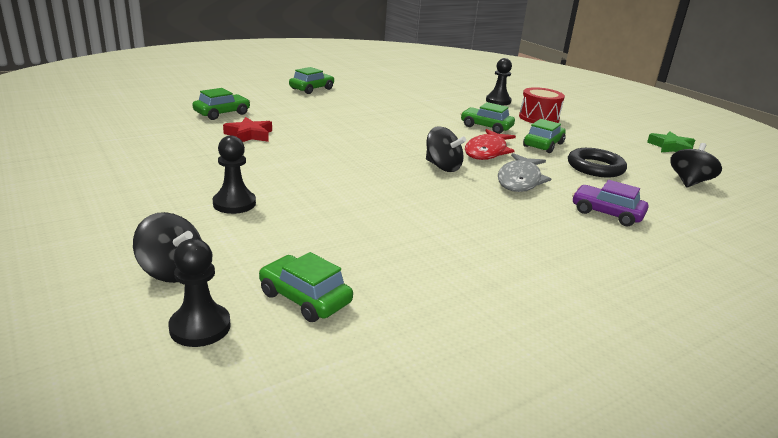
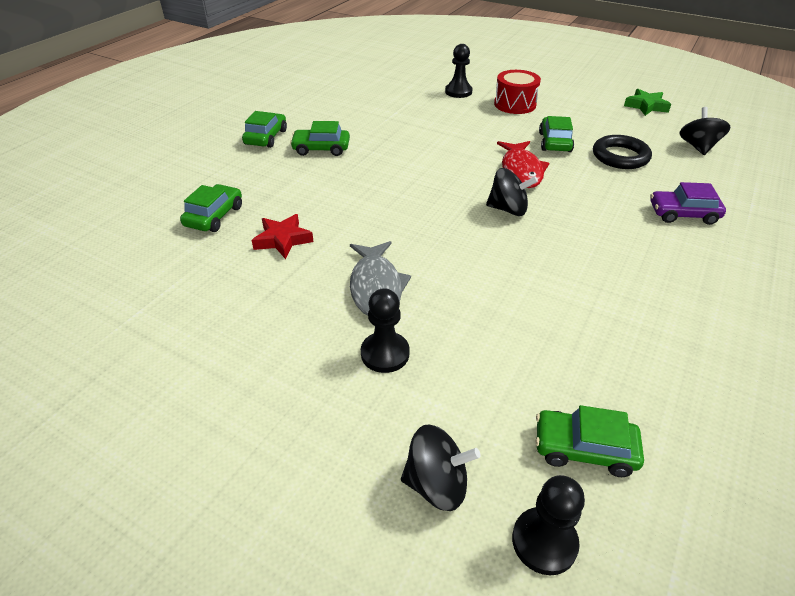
camera: 25 degrees left, 15 degrees up
(486, 127) = (486, 135): green car -> green car (321, 149)
(520, 180) = (584, 200): grey fish -> grey fish (376, 287)

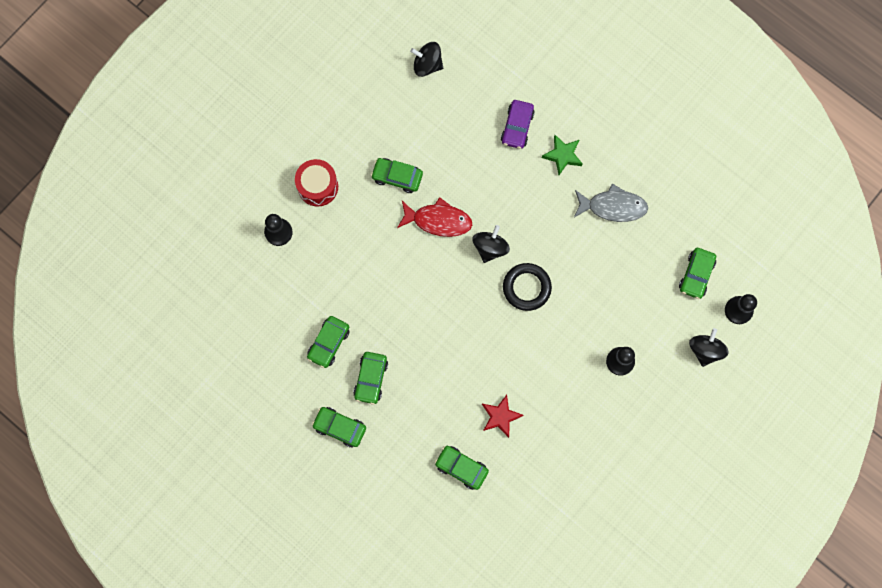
camera: 80 degrees left, 35 degrees up
(355, 124) = (328, 343): none -> green car
(376, 287) = (561, 358): grey fish -> grey fish (613, 206)
(620, 156) = (431, 134): black ring -> black ring (526, 287)
(646, 106) = (346, 69): green star -> green star (562, 155)

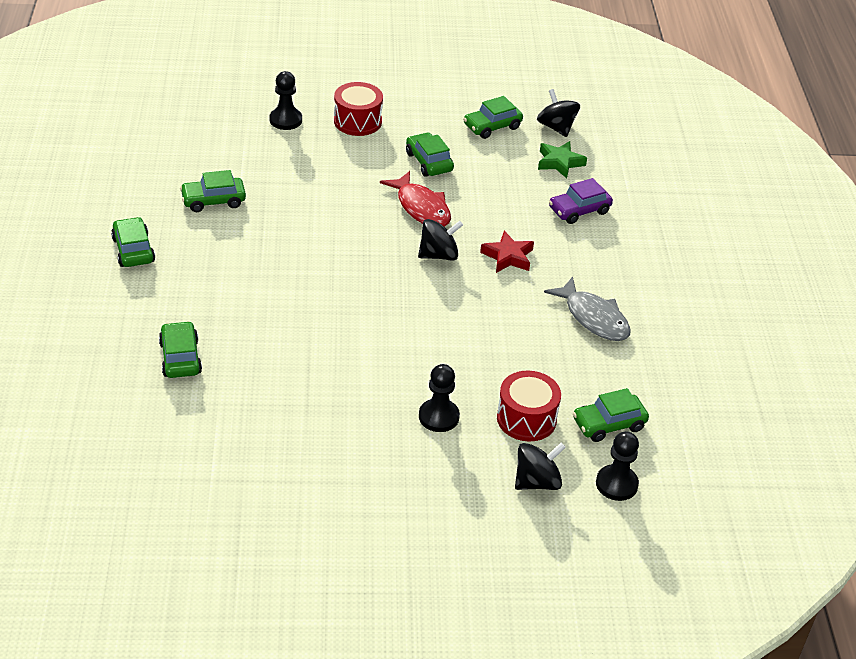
camera: 45 degrees right, 35 degrees down
(371, 379) = (208, 245): green car -> green car (492, 126)
(500, 416) = (270, 357): red star -> red star (508, 256)
(526, 287) = (430, 302): black ring -> none
(562, 155) = (594, 255): green star -> green star (559, 162)
(658, 315) = (526, 419): none -> red drum

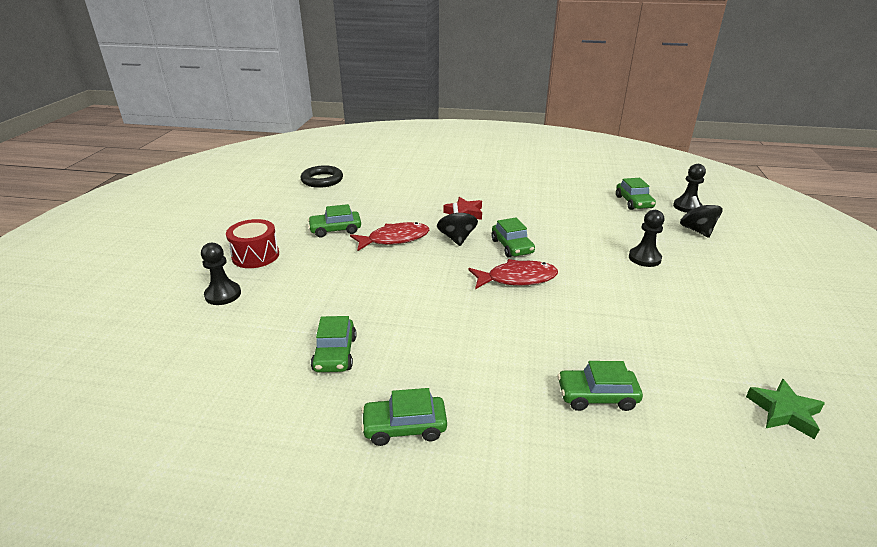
camera: 75 degrees left, 10 degrees down
(361, 306) = (517, 279): none -> red fish
(492, 126) = (305, 201): green car -> green car (512, 246)
(526, 419) = (637, 227): red drum -> none
(556, 127) = (322, 180): black spinning top -> black ring
(559, 162) = (363, 184): green star -> green star (784, 412)
(579, 210) = (419, 184): purple car -> none
(593, 318) = (532, 194): grey fish -> none

